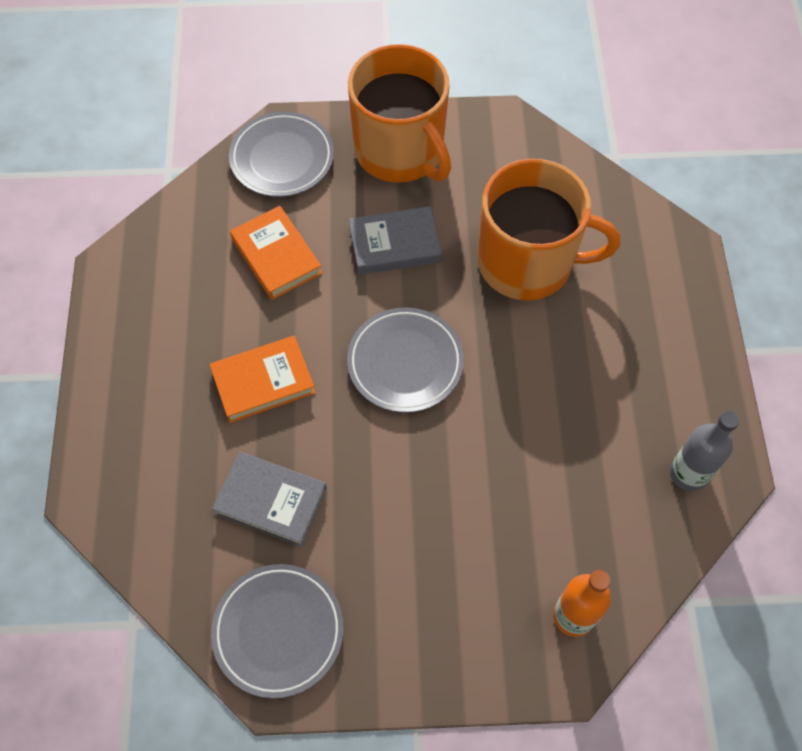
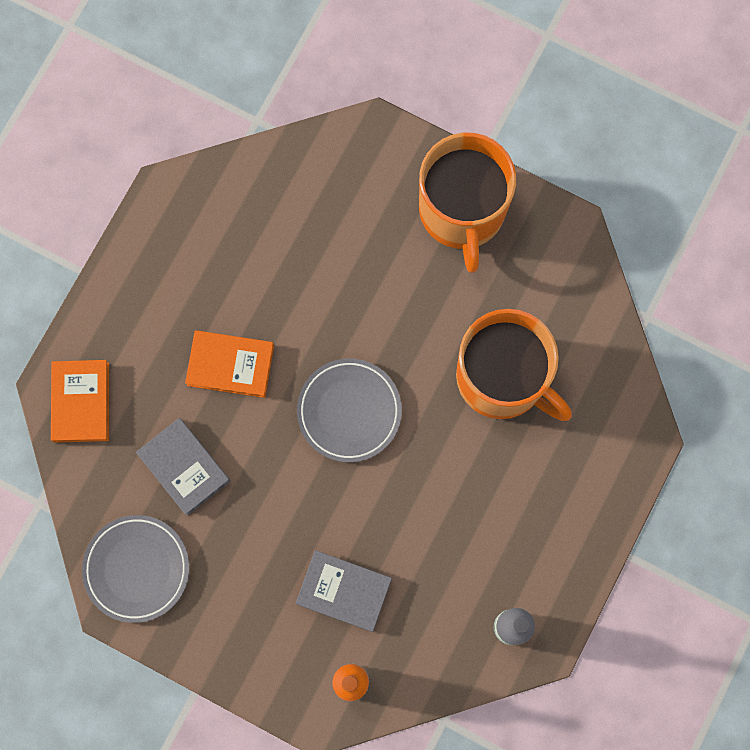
camera: 30 degrees right, 15 degrees up
(276, 256) = (301, 257): orange book -> orange book (81, 402)
(282, 158) = (358, 163): grey plate -> none
(394, 244) = (403, 299): grey book -> grey book (344, 591)

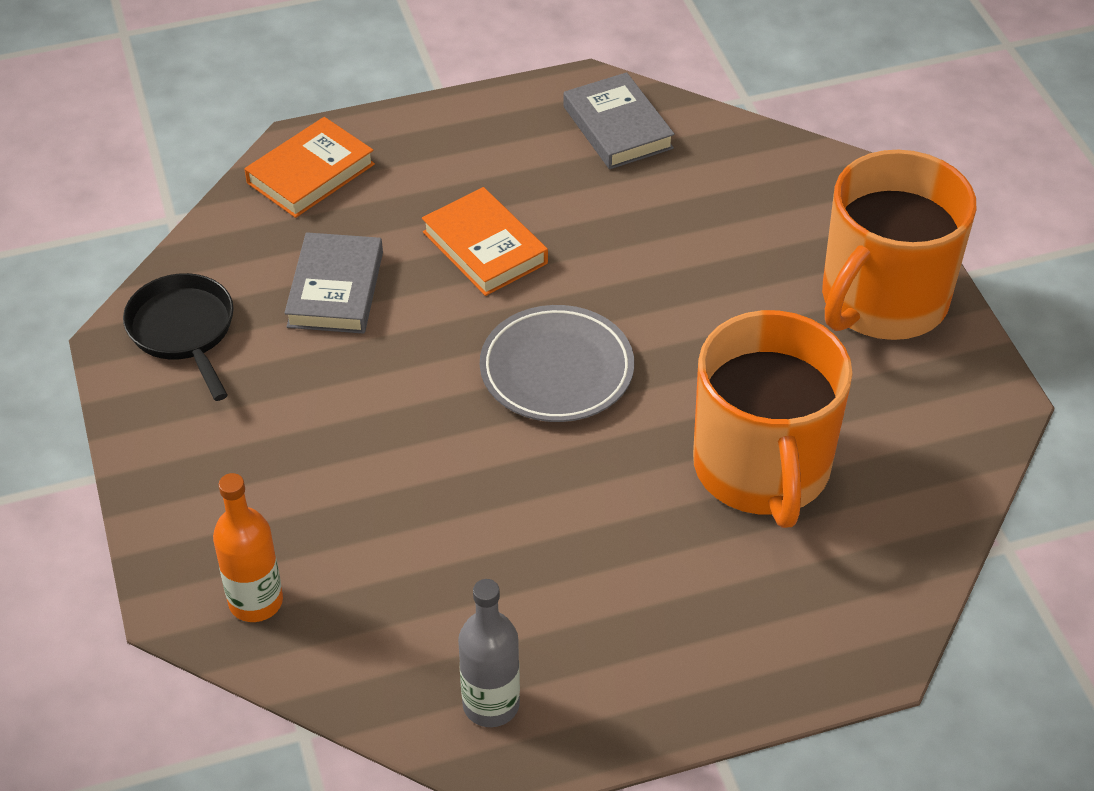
camera: 45 degrees right, 30 degrees down
(137, 569) = (184, 331): grey plate -> black pan
(344, 591) = (354, 515): grey book -> grey book (617, 127)

